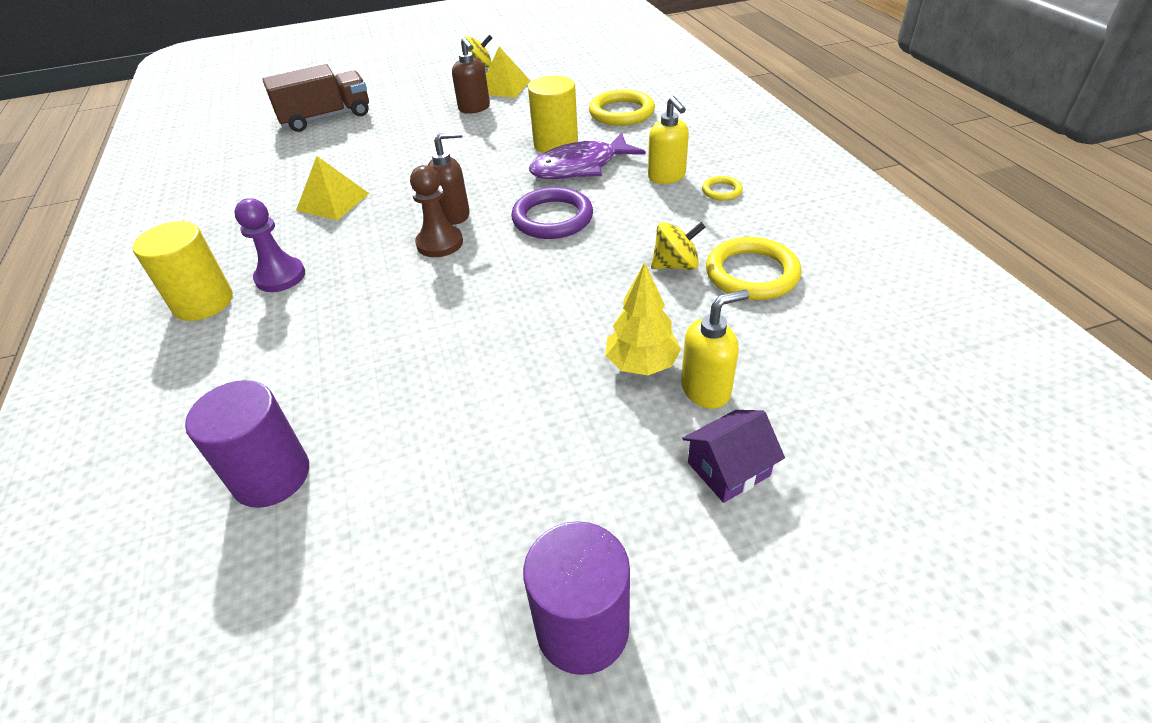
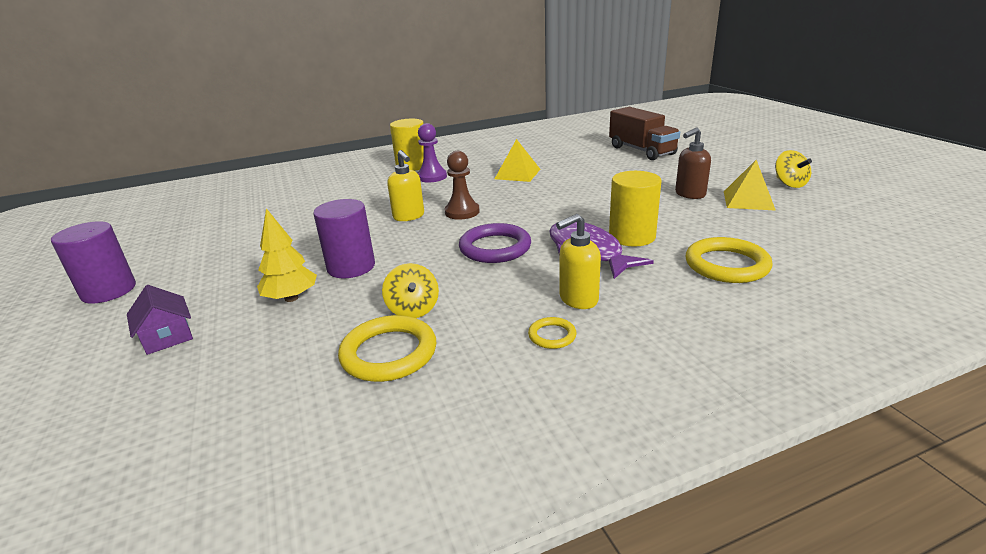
camera: 85 degrees right, 15 degrees down
(271, 476) = (269, 205): purple cylinder -> purple cylinder (351, 267)
(454, 215) = (500, 211): brown soap dispenser -> none
(706, 390) = (248, 327): yellow soap dispenser -> yellow soap dispenser (409, 216)

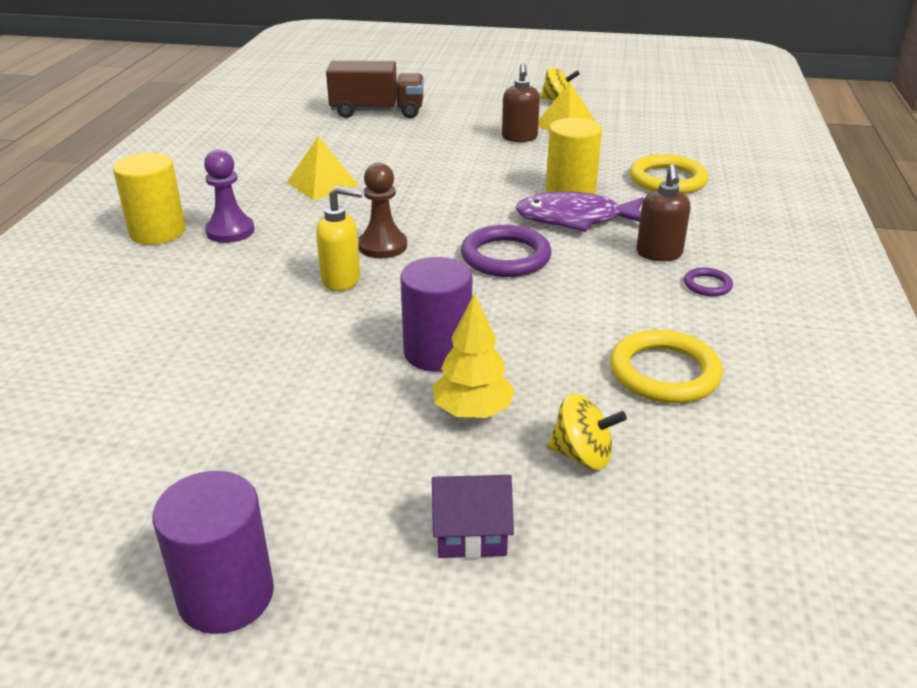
camera: 60 degrees left, 5 degrees up
(413, 309) = (590, 338): yellow spinning top -> yellow spinning top (582, 455)
(552, 335) = (707, 285): yellow ring -> purple ring
(578, 299) = (659, 254): yellow soap dispenser -> brown soap dispenser

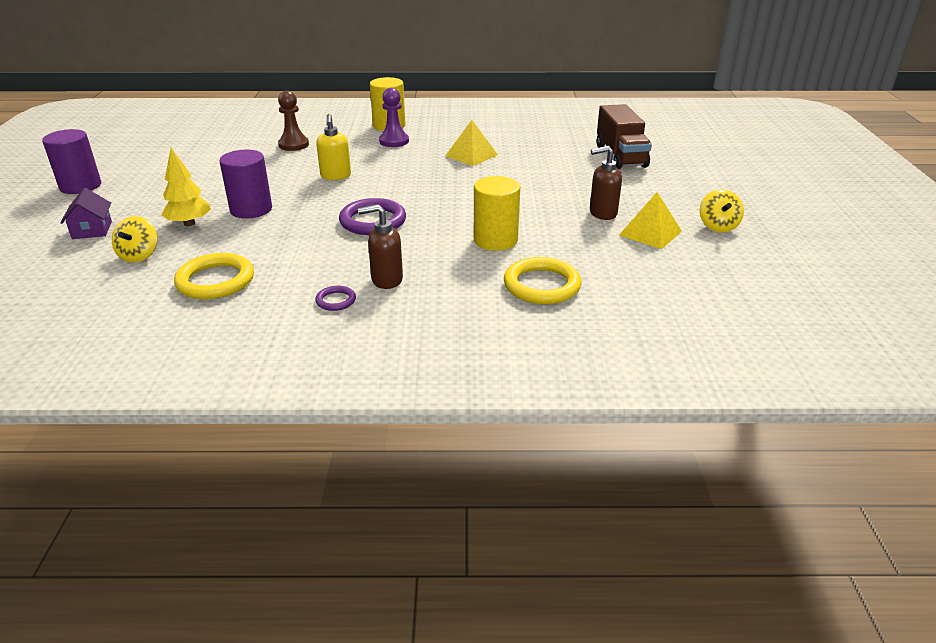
camera: 80 degrees right, 0 degrees up
(382, 246) = (382, 182): brown pawn -> brown pawn (293, 145)
(575, 219) = (441, 244): purple fish -> none

